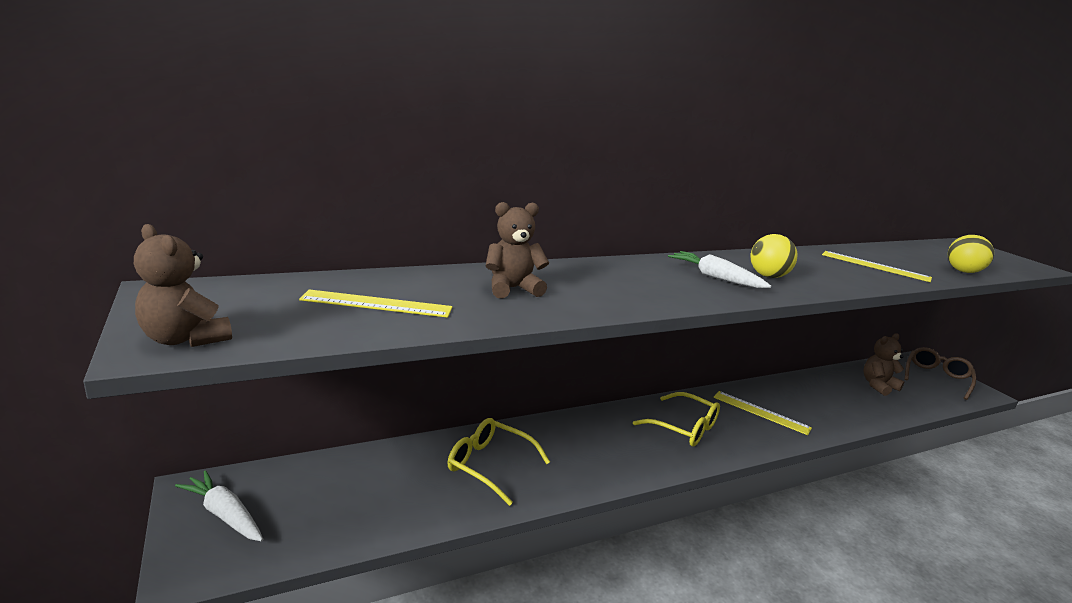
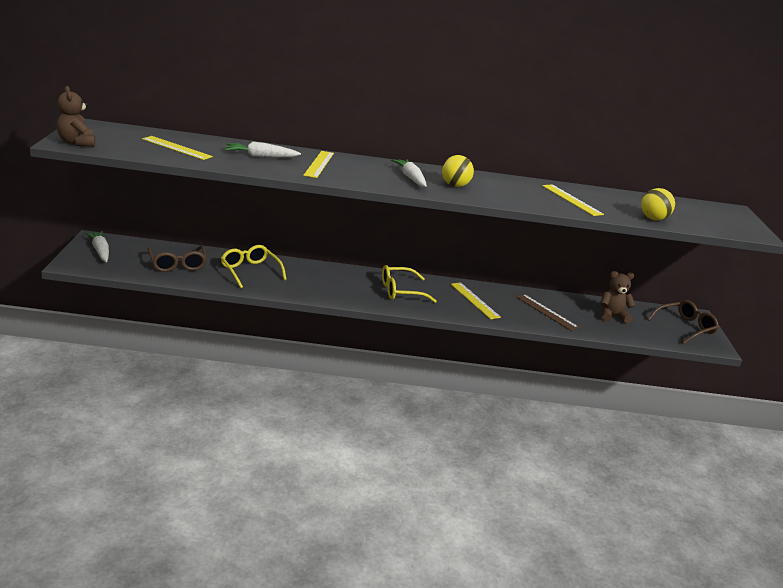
camera: 25 degrees right, 5 degrees up
(377, 493) = (177, 264): none -> brown glasses
(512, 289) = (261, 156): brown teddy bear -> white carrot
(595, 282) = (319, 164): none -> yellow ruler
(684, 428) = (401, 291): yellow glasses -> yellow glasses turned 105 degrees clockwise
(831, 403) = (546, 312): none -> brown ruler

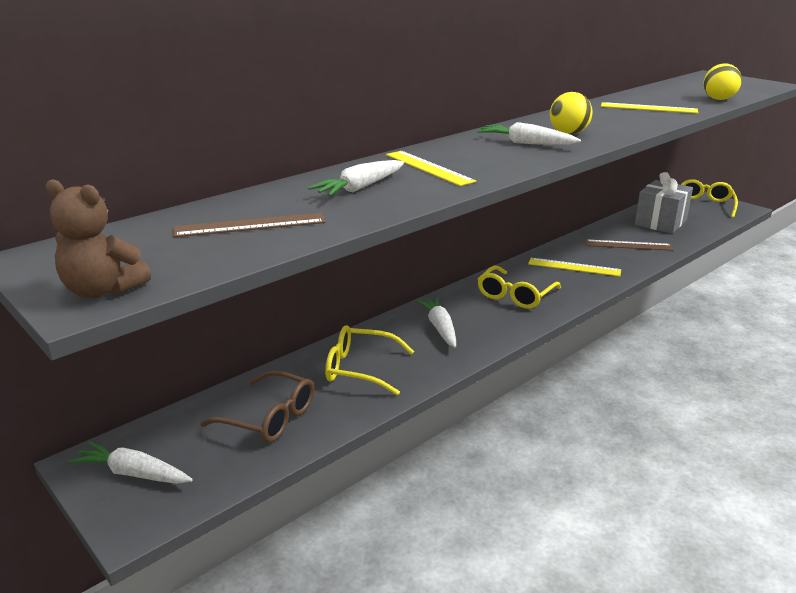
camera: 40 degrees left, 0 degrees up
(176, 148) = (250, 225): yellow ruler -> brown ruler
(325, 279) = (440, 328): none -> white carrot
(612, 316) = (660, 222): brown teddy bear -> grey gift
(685, 327) = (704, 205): brown glasses -> yellow glasses

